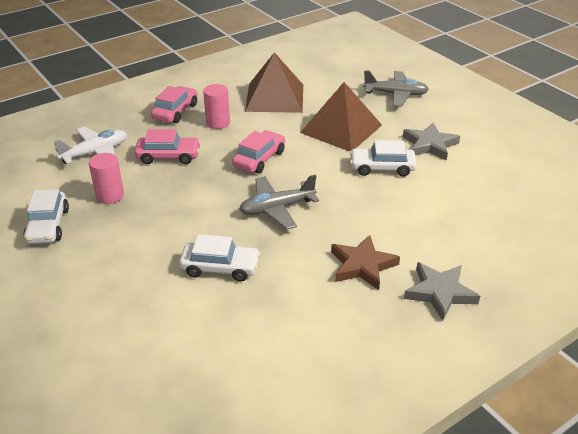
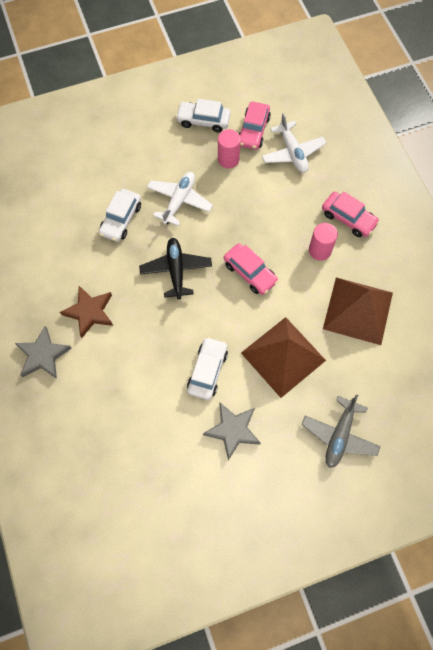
camera: 105 degrees right, 30 degrees up
(168, 156) = (273, 204): pink car -> pink car (253, 131)
(179, 223) = (179, 201): none -> white plane
(277, 208) = (176, 270): grey plane -> black plane

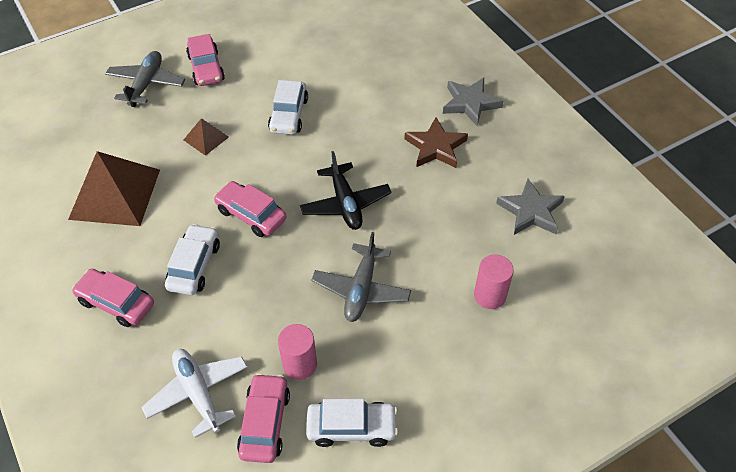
camera: 170 degrees right, 15 degrees down
(121, 219) = (434, 252): white car -> white car (194, 266)
(179, 201) = (361, 289): white plane -> grey plane
(233, 430) = (255, 74): grey star -> grey star (530, 211)
(280, 447) = (206, 68): none -> pink car
(283, 356) = (206, 138): brown pyramid -> brown pyramid, size x0.47
(320, 250) = (159, 254): pink cylinder -> pink cylinder (490, 295)

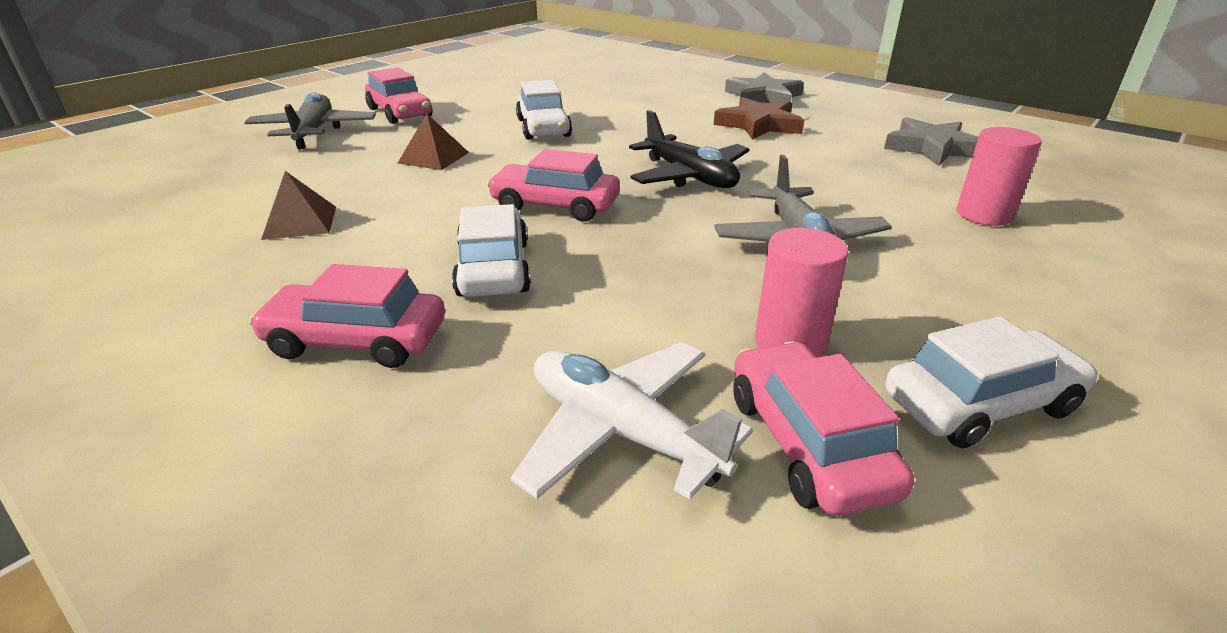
camera: 20 degrees left, 20 degrees down
(115, 194) = (300, 222): brown pyramid -> brown pyramid, size x0.47

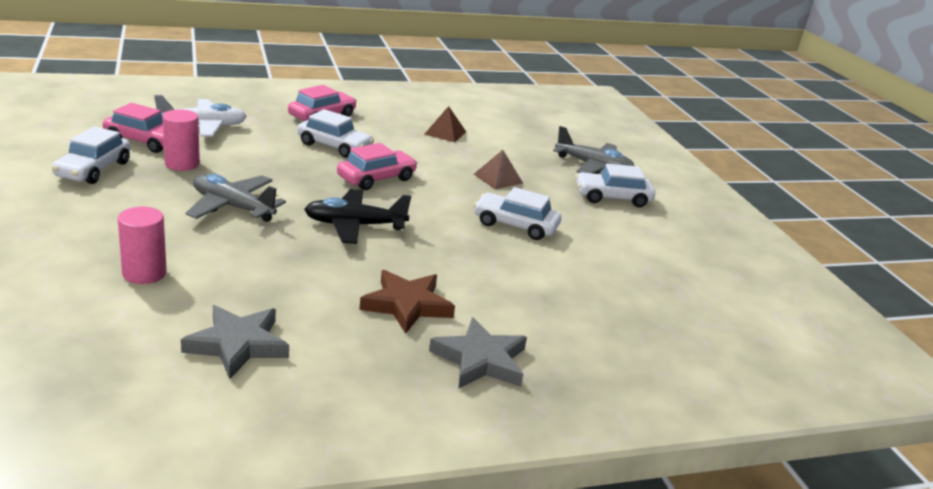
camera: 120 degrees right, 5 degrees down
(400, 113) = (612, 198): pink car -> white car

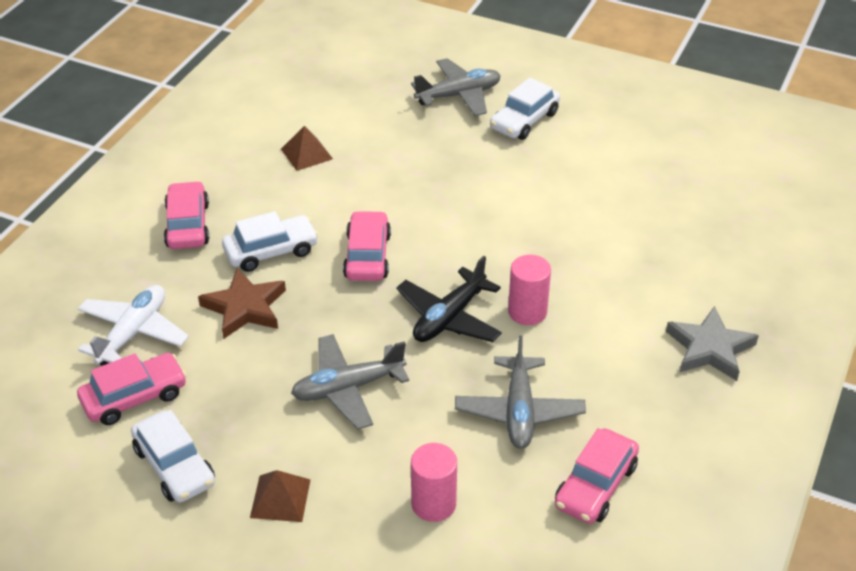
camera: 45 degrees left, 15 degrees up
(182, 164) = (218, 388): pink cylinder -> pink cylinder (527, 312)
(238, 345) = (595, 486): grey star -> pink car
(287, 283) = (519, 411): none -> grey plane
(407, 305) = (606, 351): brown star -> brown star (245, 307)
(498, 178) = (432, 172): brown pyramid -> brown pyramid (280, 498)
(515, 225) = (526, 211): white car -> none

